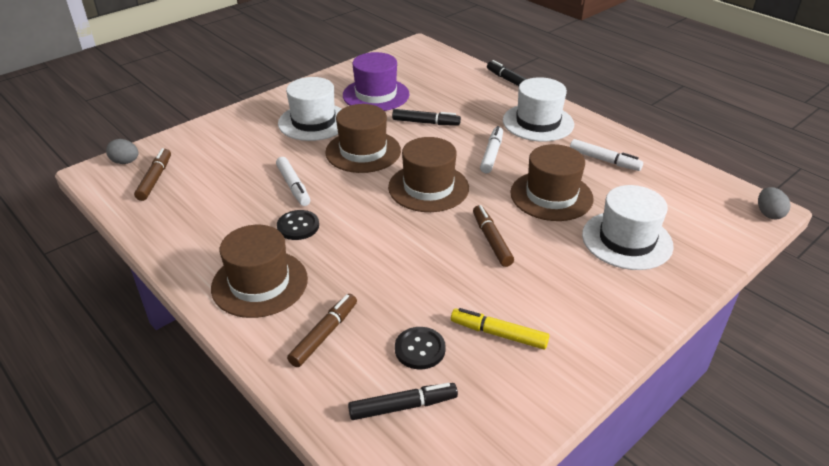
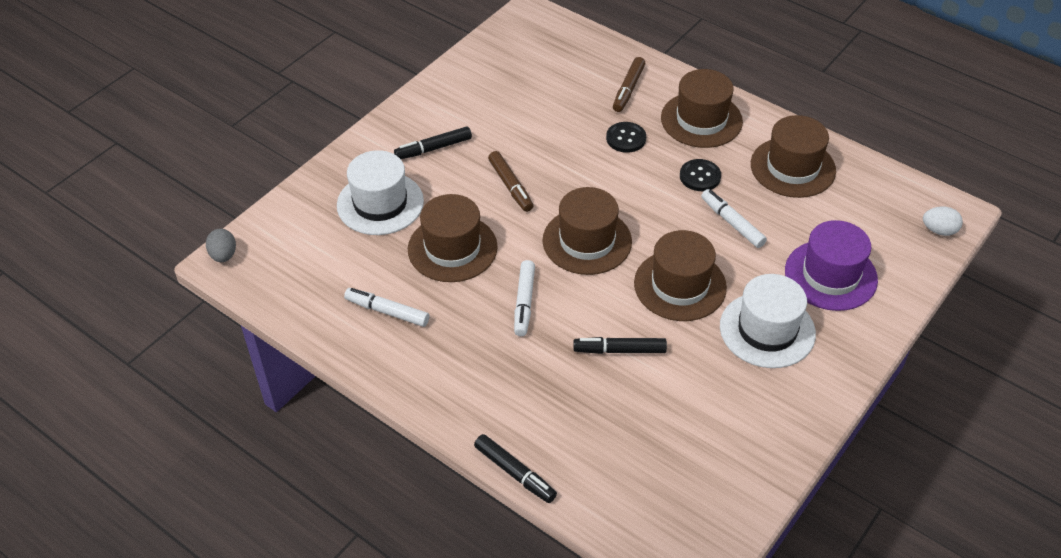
camera: 170 degrees right, 10 degrees up
(125, 162) = (939, 230): grey egg -> white egg
(155, 179) = (885, 212): brown marker -> none
(202, 223) = (792, 167): none -> brown hat
(376, 95) = (710, 403): purple hat -> purple hat (830, 275)
(402, 406) = (555, 54): black marker -> black marker (434, 148)
(420, 349) = (553, 88): black button -> black button (626, 138)
(499, 334) = (495, 106): yellow marker -> none
(538, 122) = (468, 373): white hat -> none

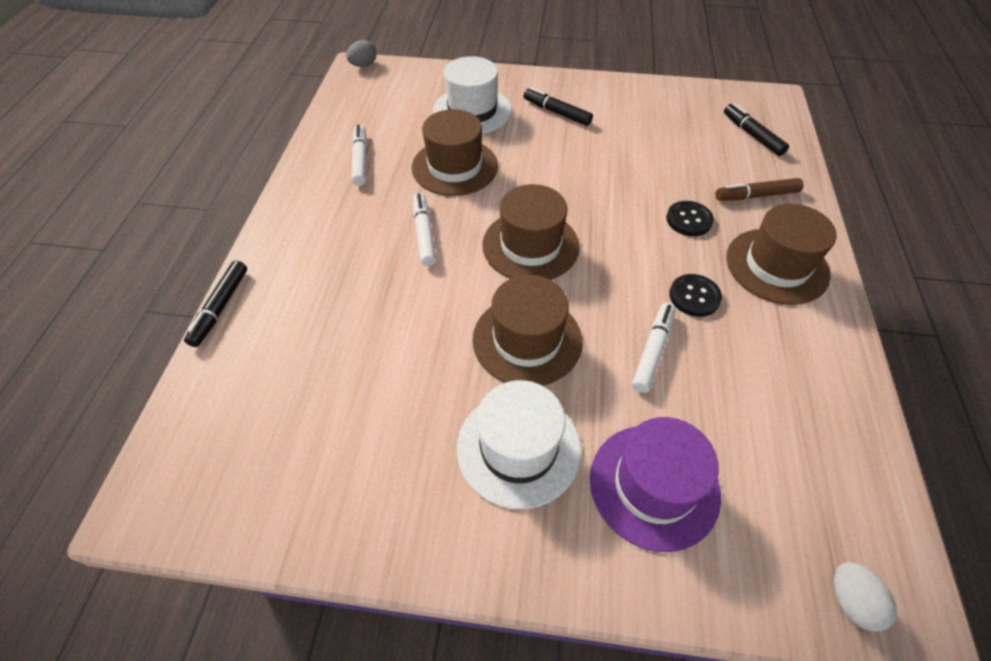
camera: 60 degrees right, 5 degrees up
(510, 186) = (555, 170): brown marker -> none
(524, 302) = (424, 234): white marker -> white marker turned 105 degrees clockwise
(620, 350) = (407, 325): black marker -> black marker (752, 135)
(792, 167) = (792, 376): brown hat -> none

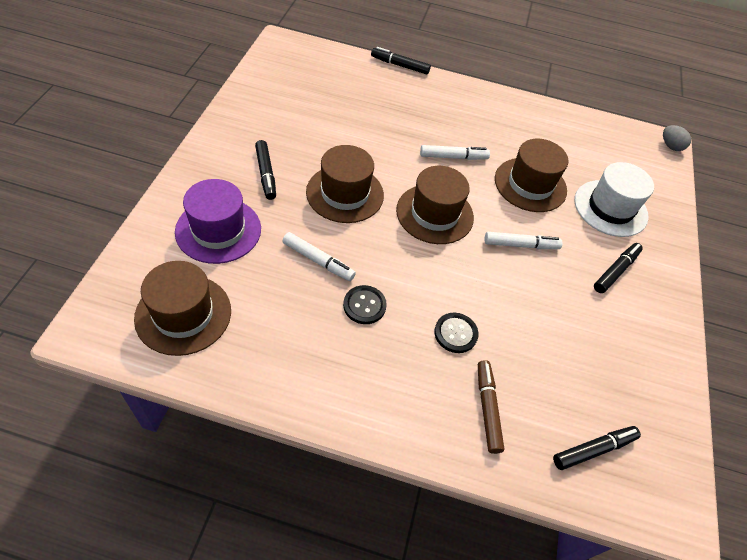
camera: 90 degrees right, 0 degrees up
(360, 160) = (537, 133): white marker -> white marker (520, 245)
(518, 448) = (266, 173): white hat -> black marker
(776, 266) = (389, 385): brown hat -> brown hat (183, 314)
(851, 601) = (108, 303): white egg -> none

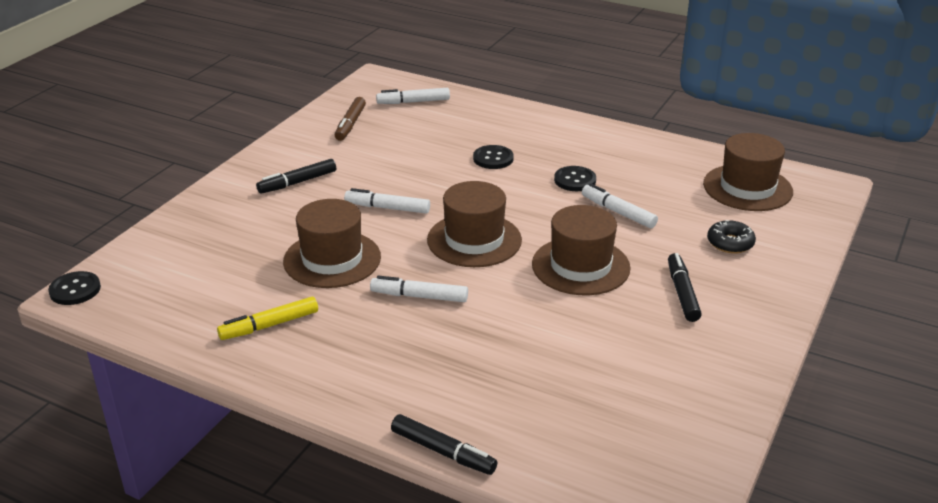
camera: 160 degrees left, 20 degrees down
(218, 230) = (730, 243): purple hat -> black donut
(487, 409) = (486, 123): brown marker -> brown marker (350, 124)
(534, 129) = (270, 325): none -> yellow marker
(593, 449) = (413, 102): black marker -> white marker
(610, 208) = (247, 230): white hat -> none
(670, 146) = (75, 290): grey egg -> black button

